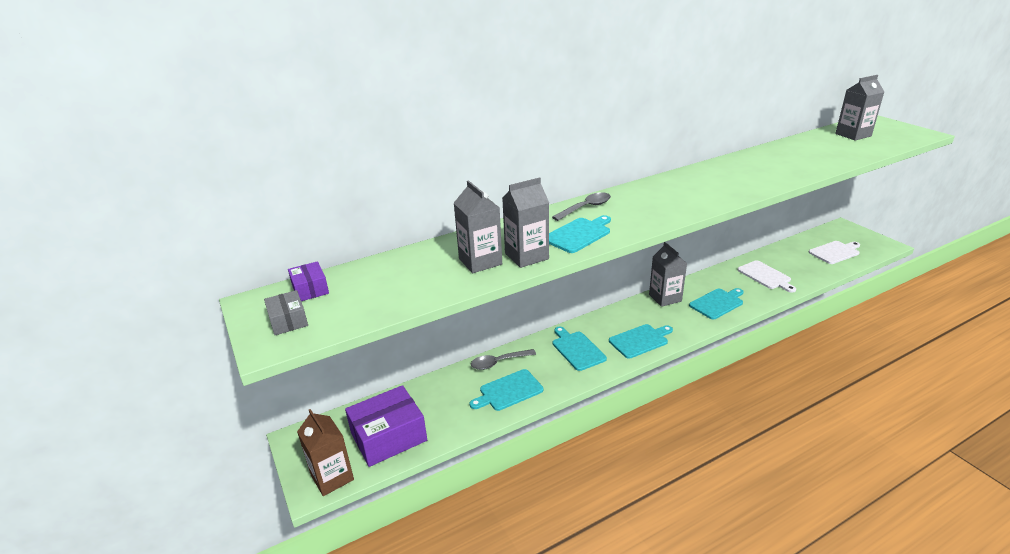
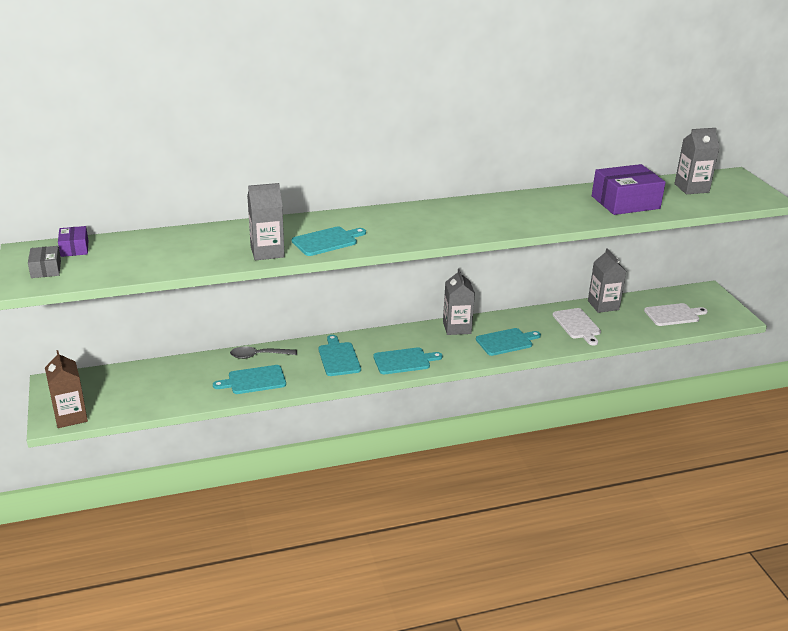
camera: 10 degrees right, 0 degrees up
(388, 436) = (131, 396): purple box -> purple box (625, 202)
(480, 261) = (225, 250): grey carton -> grey carton (603, 305)
(586, 208) = (353, 218): grey spoon -> none

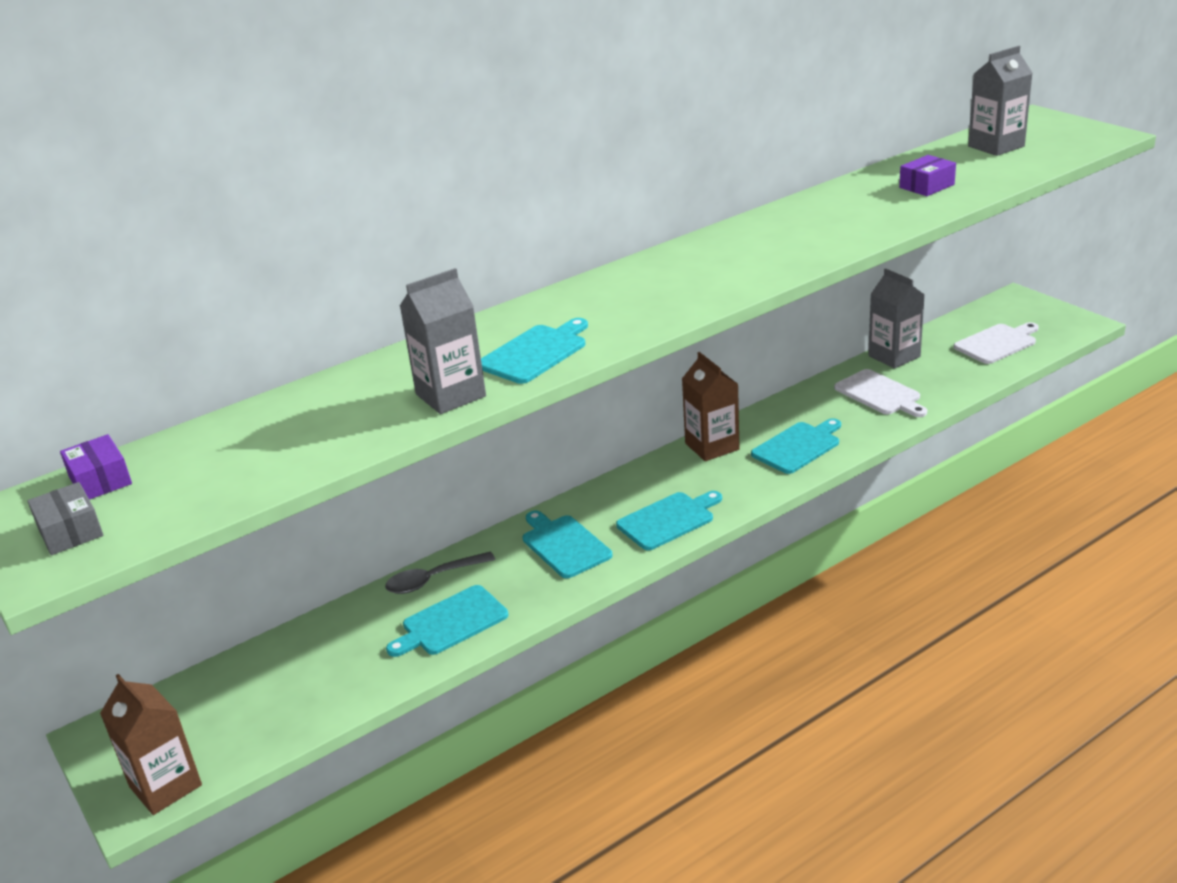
camera: 15 degrees left, 0 degrees up
(457, 327) = (712, 446): grey carton -> brown carton
(625, 202) = (926, 186): purple box -> purple box, size x0.50

